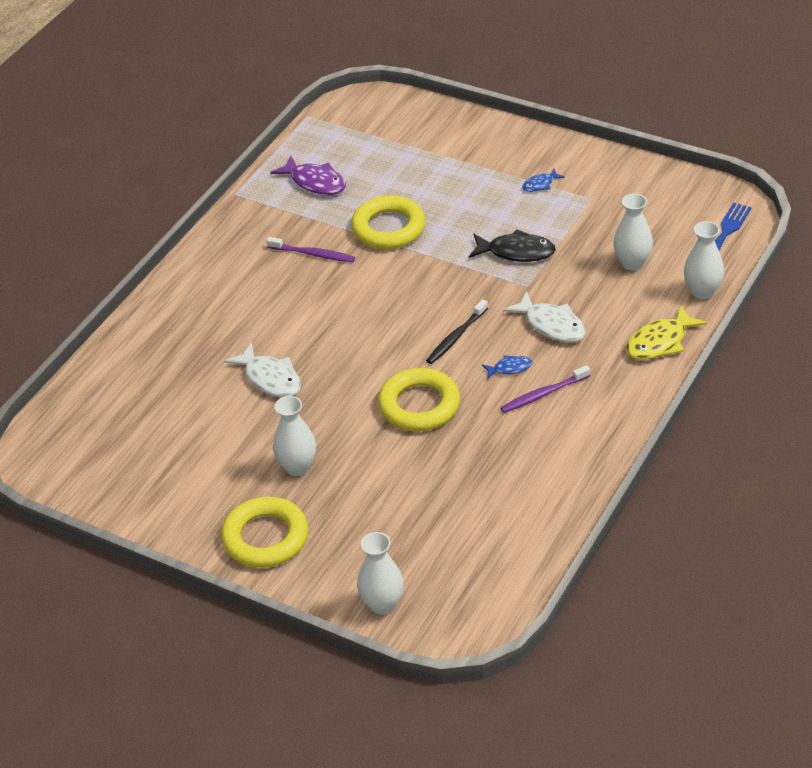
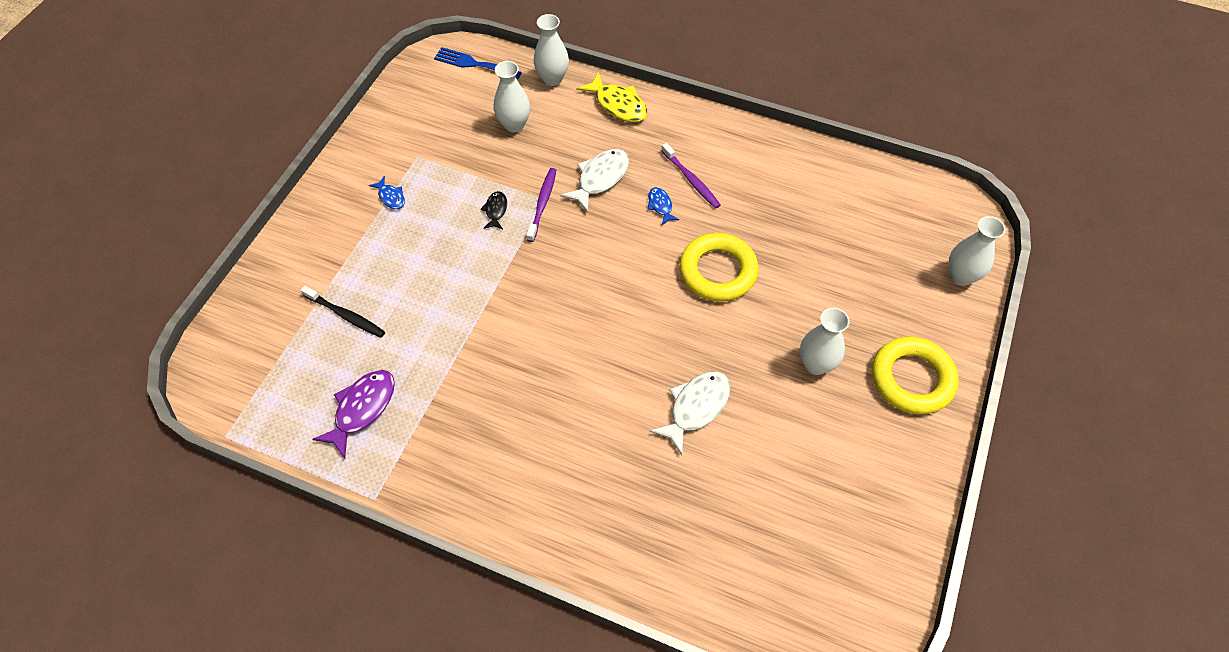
camera: 100 degrees left, 15 degrees up
(313, 254) = (494, 393): purple toothbrush -> purple toothbrush (542, 203)
(388, 228) = (452, 324): yellow ring -> none
(456, 337) = (621, 250): black toothbrush -> black toothbrush (346, 316)
(516, 252) = (496, 210): black fish -> black fish, size x0.55

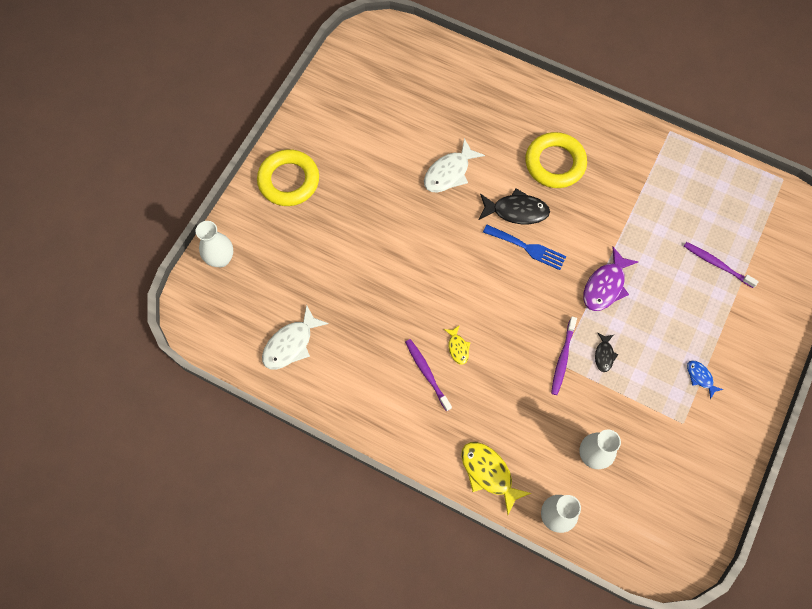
camera: 175 degrees left, 10 degrees up
(346, 316) = (716, 264): black toothbrush -> purple toothbrush
(362, 409) = (689, 190): purple fish -> purple fish (605, 286)
(473, 64) = (640, 546): blue fork -> blue fork (527, 248)
(600, 178) = (510, 382): white fish -> white fish (291, 344)
(600, 362) = (516, 211): none -> black fish
(660, 206) = (458, 348): blue fish -> yellow fish
(717, 271) = (417, 279): yellow ring -> yellow ring (555, 163)
(816, 364) = (356, 197): white vase -> none

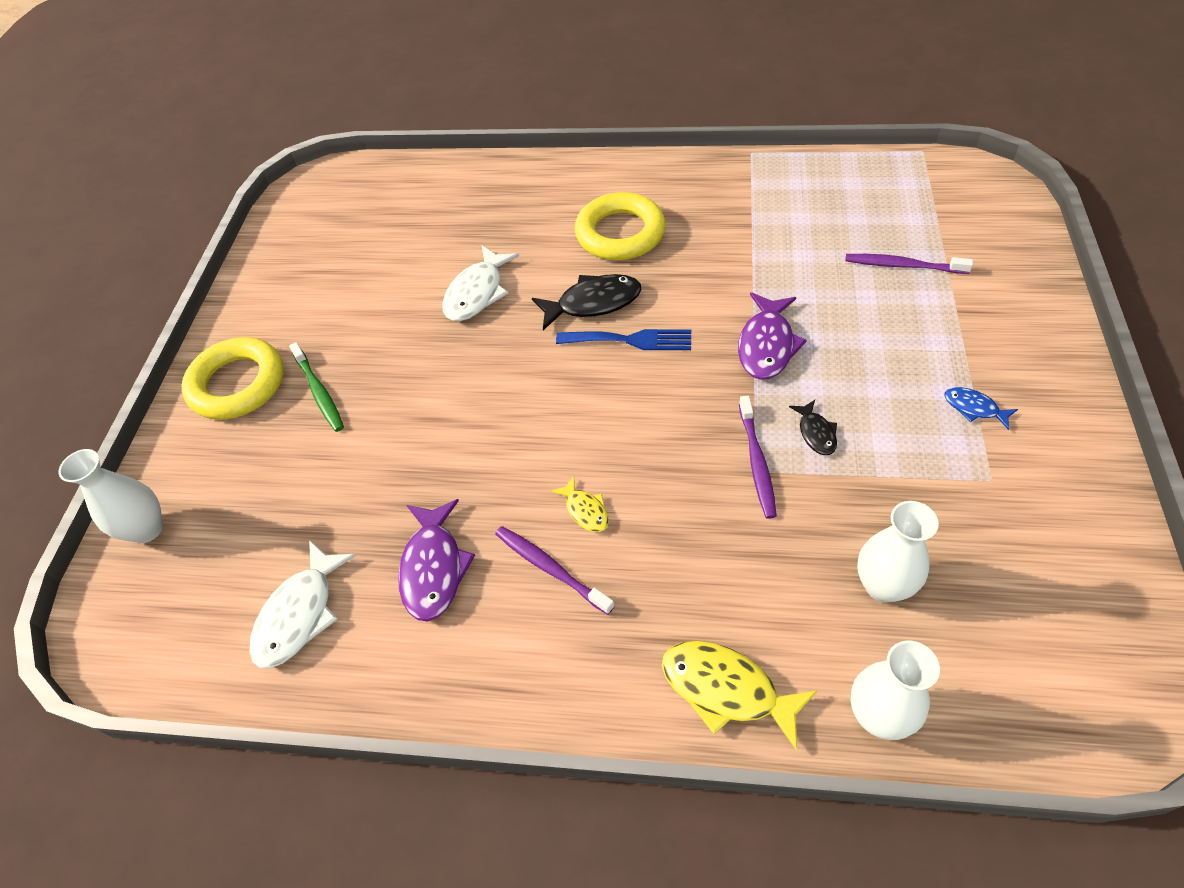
camera: 15 degrees left, 15 degrees down
(334, 207) = (319, 392): none -> green toothbrush
(366, 347) = (434, 568): none -> purple fish

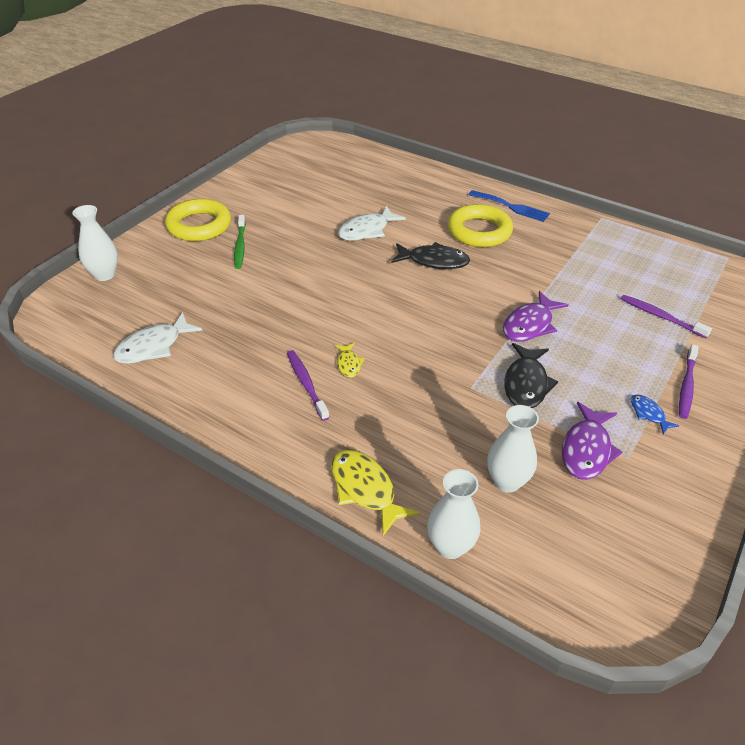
camera: 20 degrees right, 10 degrees down
(434, 568) = (240, 356): purple fish -> purple fish (586, 449)
(631, 340) = (443, 289): blue fork -> blue fork (511, 207)
(757, 462) = (474, 383): purple toothbrush -> purple toothbrush (686, 386)
(816, 433) = (526, 384): black fish -> black fish, size x1.83

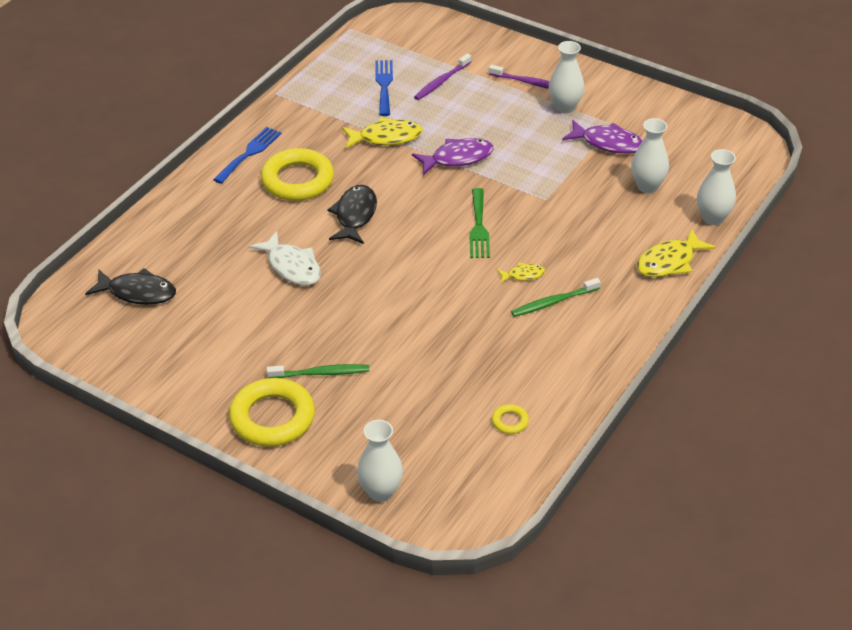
camera: 90 degrees left, 0 degrees up
(153, 346) = (510, 421): white fish -> yellow ring
(306, 384) = (553, 302): purple toothbrush -> green toothbrush
(421, 336) = (479, 227): none -> green fork
(526, 384) = (537, 167): black fish -> black fish (137, 292)
(530, 325) = (457, 158): purple fish -> purple fish turned 60 degrees counterclockwise
(552, 279) = (386, 137): none -> yellow fish
(638, 278) = (384, 85): none -> blue fork
(648, 414) = (565, 107): blue fish -> white vase

